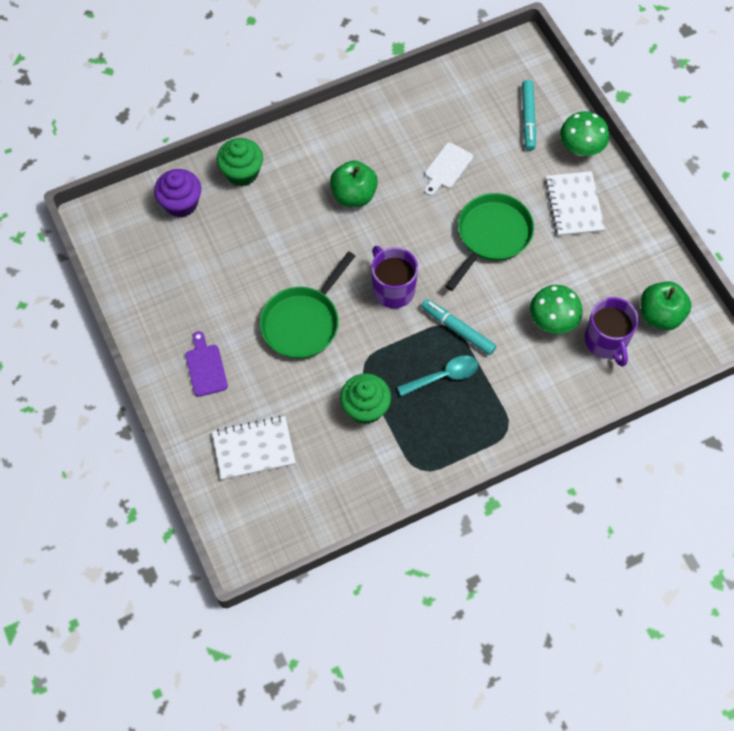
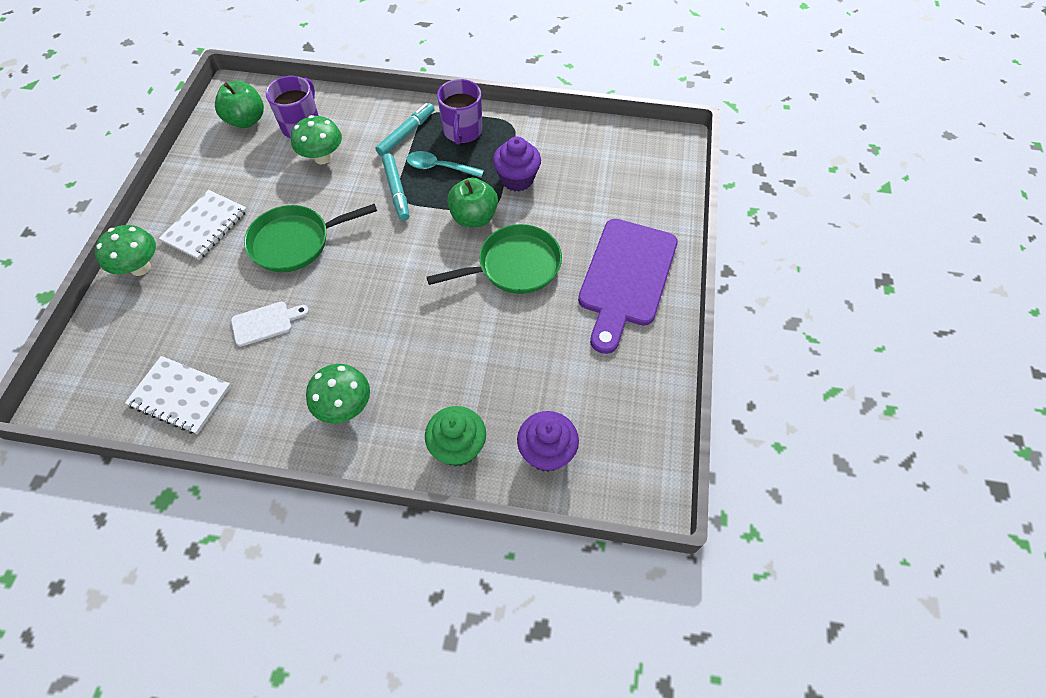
camera: 145 degrees left, 5 degrees down
(206, 367) = (626, 278): purple cutting board -> purple cutting board, size x2.18
(254, 449) = (626, 198): white notebook -> white notebook (180, 396)
(337, 152) = (345, 407): none -> green mushroom
(354, 195) = (372, 351): green apple -> green apple (474, 217)
(365, 408) = (517, 179): green cupcake -> purple cupcake
(392, 289) = (417, 249): purple mug -> purple mug (462, 131)
(528, 118) = (145, 323): turquoise marker -> turquoise marker (406, 134)

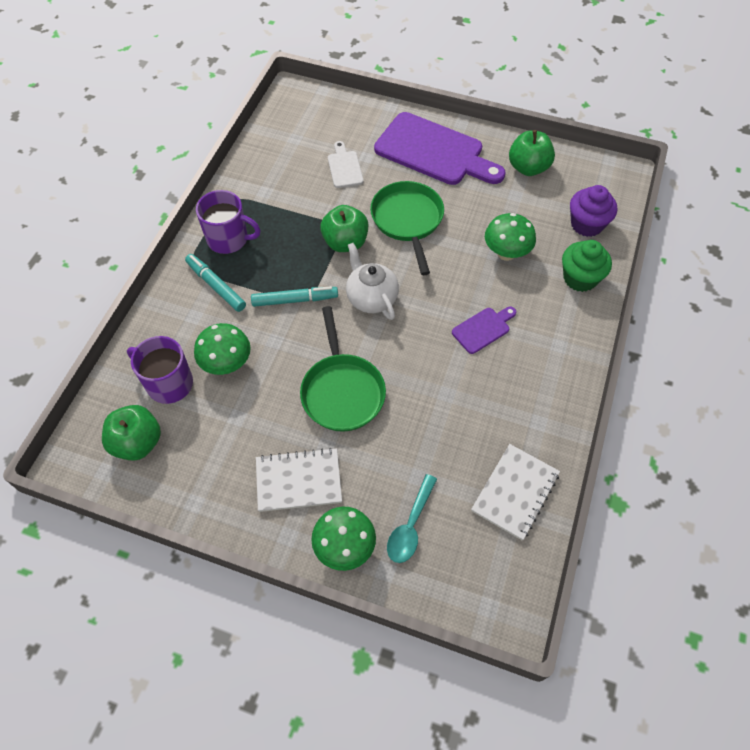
camera: 80 degrees left, 0 degrees up
(205, 226) = (298, 481): white notebook -> white notebook turned 45 degrees counterclockwise
(265, 323) = (439, 418): white cutting board -> white cutting board (344, 167)
(345, 407) = (538, 354): green mushroom -> green mushroom (506, 253)
(375, 351) = (483, 329): none -> purple cutting board
(406, 248) = (371, 298): none -> white teapot
(439, 167) = (273, 263): turquoise spoon -> turquoise spoon (410, 526)
(517, 179) = (306, 205): purple cupcake -> none
(627, 378) = (528, 168): none -> green apple

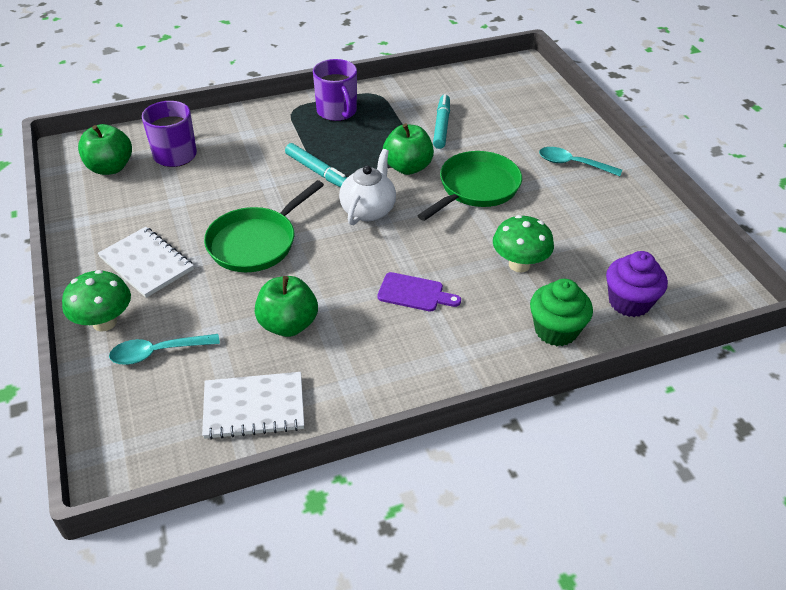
camera: 50 degrees right, 15 degrees down
(216, 286) = (286, 129): turquoise marker -> turquoise marker (441, 126)
(227, 364) = (220, 171): green mushroom -> none
(344, 167) = (484, 127): white cutting board -> none
(434, 151) = (572, 164): purple cutting board -> turquoise spoon
(528, 168) = (640, 228): green apple -> green apple (288, 324)

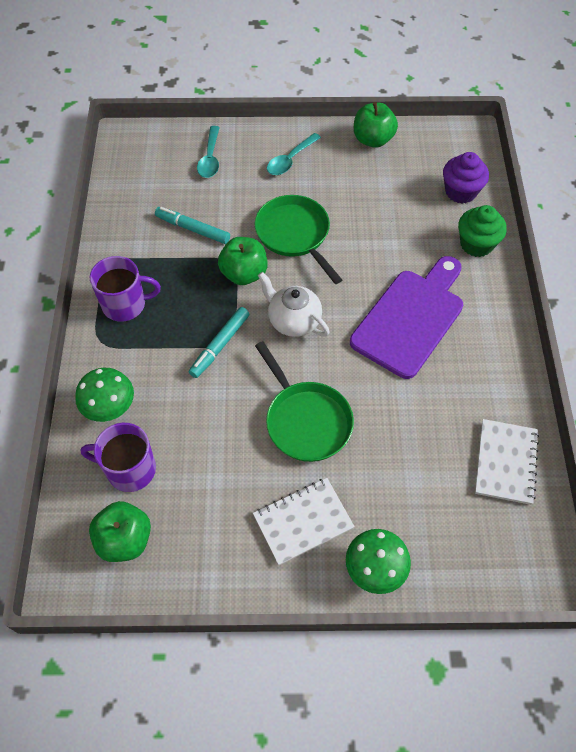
camera: 70 degrees left, 15 degrees up
(157, 352) = (426, 527): turquoise spoon -> turquoise spoon (210, 158)
(288, 324) = (420, 418): green apple -> green apple (373, 139)
(318, 172) = (220, 345): turquoise marker -> turquoise marker turned 150 degrees clockwise
(414, 293) = (411, 318): purple cutting board -> purple cutting board, size x2.18
(519, 264) = (400, 240): green mushroom -> green mushroom (110, 408)

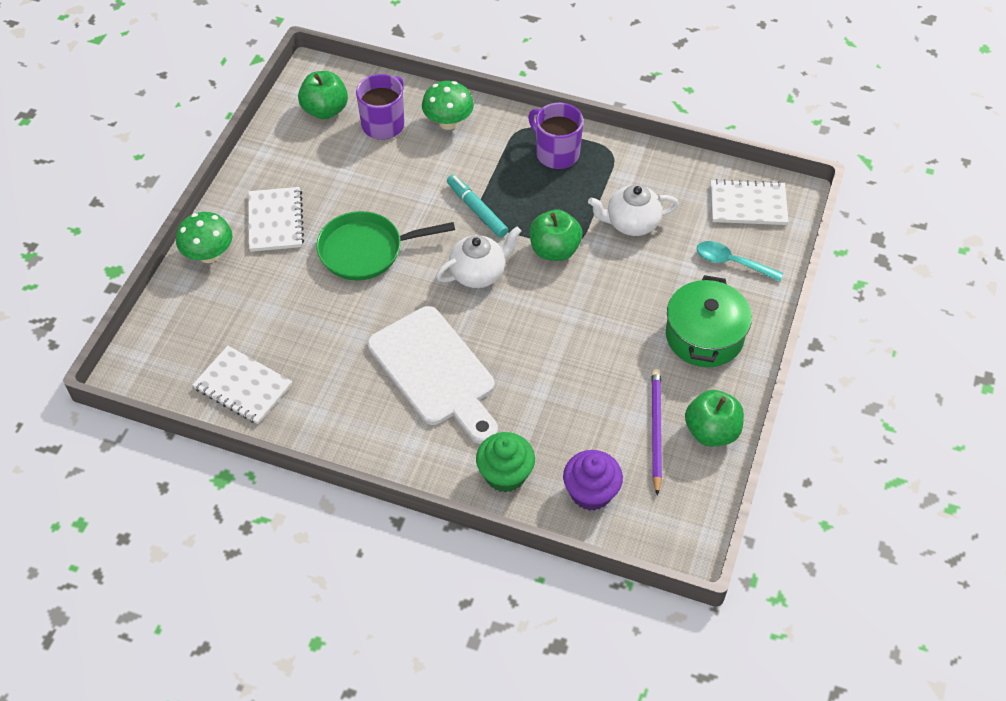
camera: 110 degrees right, 5 degrees down
(125, 304) = (556, 153): purple mug -> purple mug turned 120 degrees clockwise
(143, 160) = (748, 204): none -> white notebook
(192, 229) = (631, 223): turquoise marker -> white teapot
(290, 160) = (704, 336): turquoise spoon -> green pot
(295, 235) = (589, 307): green pan -> none
(389, 169) = (655, 431): none -> purple pencil
(411, 318) = (435, 372): purple cutting board -> white cutting board

